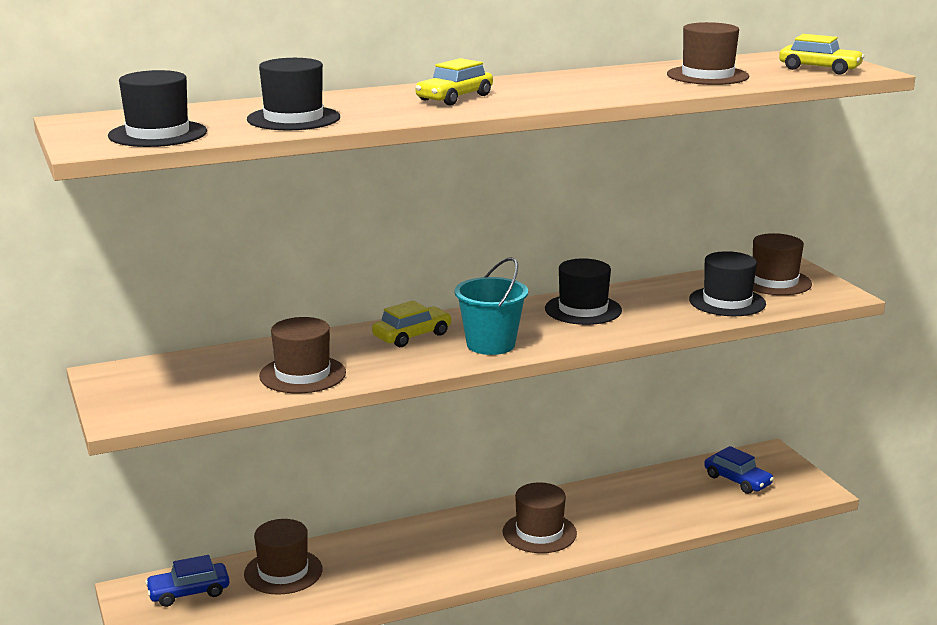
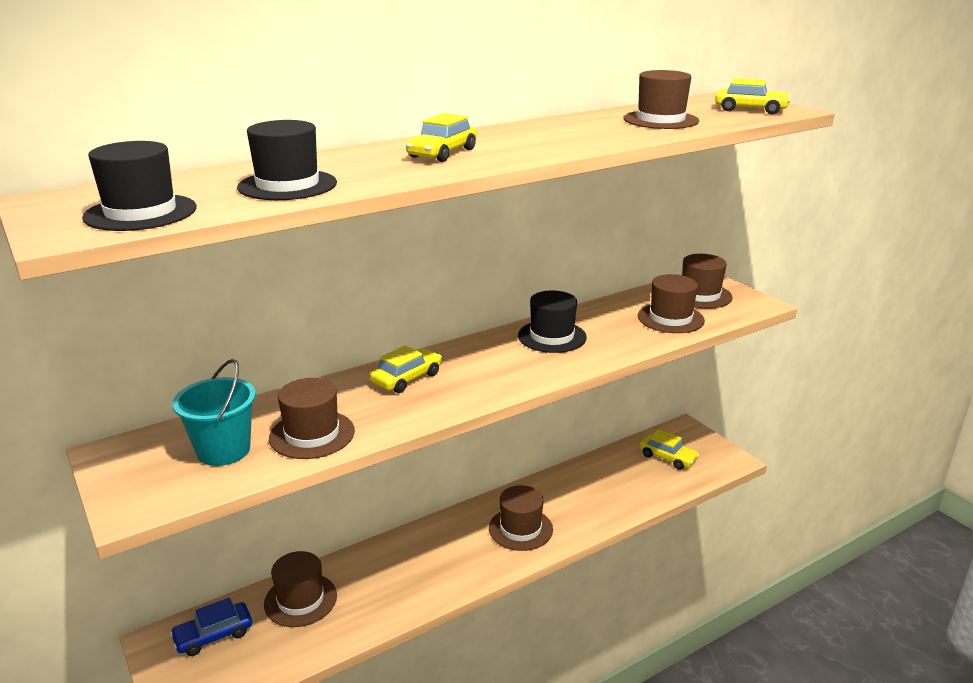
camera: 10 degrees left, 5 degrees up
(491, 344) = (482, 382): turquoise bucket -> turquoise bucket (223, 450)
(727, 302) = (670, 318): black hat -> brown hat
(737, 480) = (667, 457): blue car -> yellow car

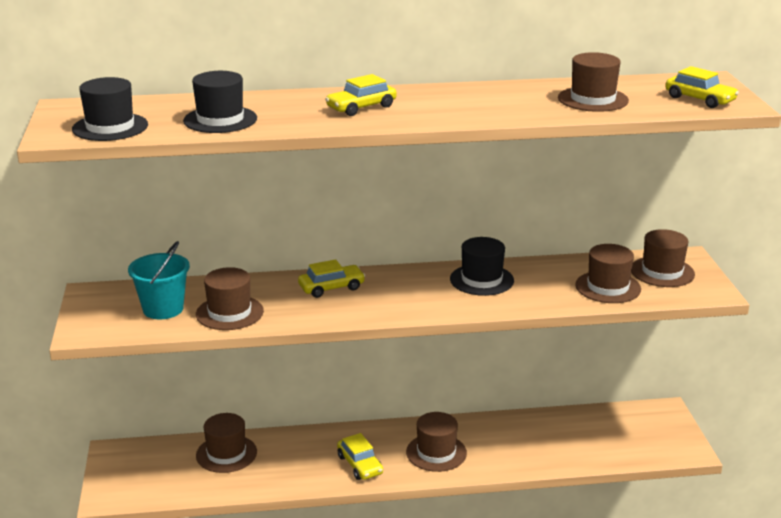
camera: 25 degrees right, 0 degrees up
(213, 635) = (152, 459): blue car -> none
(667, 457) = (623, 431): yellow car -> yellow car (360, 465)

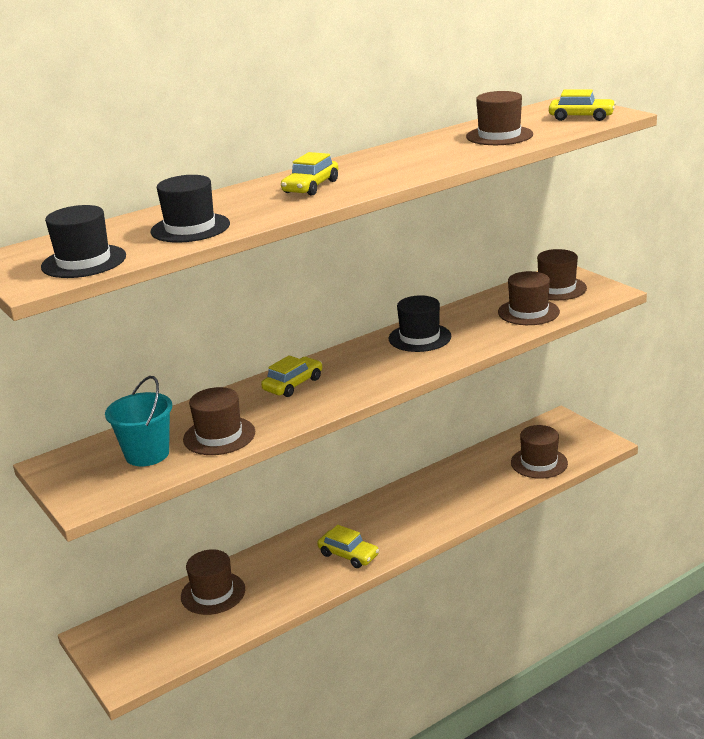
camera: 25 degrees left, 0 degrees up
(436, 452) = (406, 519): brown hat -> brown hat (539, 463)

